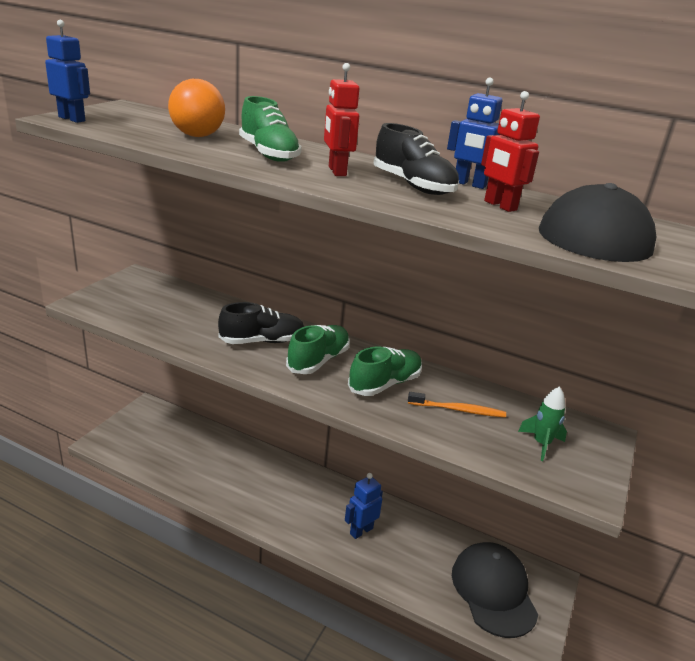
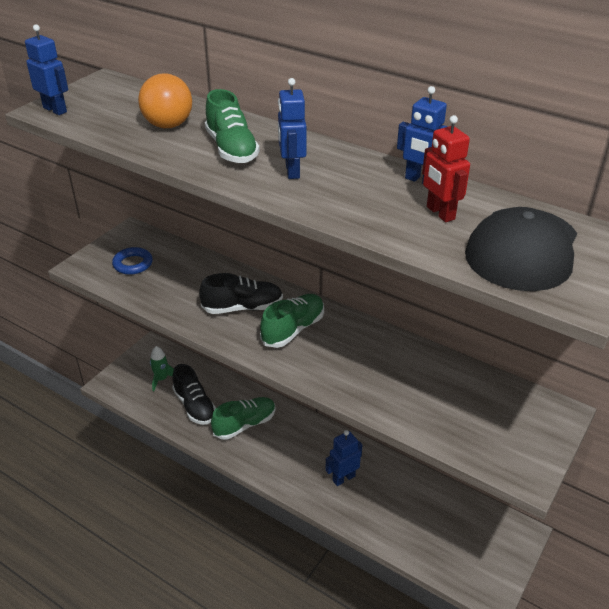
camera: 10 degrees right, 10 degrees up
(140, 302) = (133, 264): none -> blue ring
(336, 171) = (292, 171): red robot -> blue robot
(385, 384) = (353, 356): green shoe -> green shoe (245, 424)
(413, 186) = (362, 188): black shoe -> black shoe (194, 406)
(458, 410) = (419, 385): orange toothbrush -> none
(493, 591) = (462, 541): black cap -> none
(541, 444) = (492, 423): green rocket -> green rocket (161, 379)

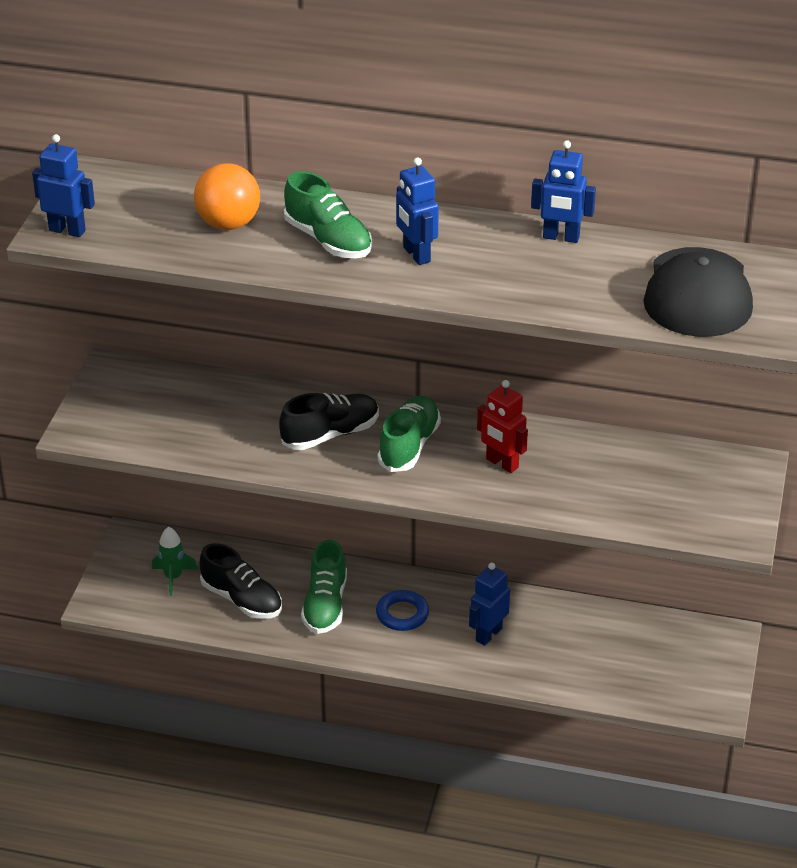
camera: 20 degrees left, 0 degrees up
(133, 264) = (147, 412): blue ring -> blue ring (402, 614)
(245, 424) = (325, 605): green shoe -> green shoe turned 150 degrees clockwise
(440, 213) = (600, 271): red robot -> red robot (501, 463)

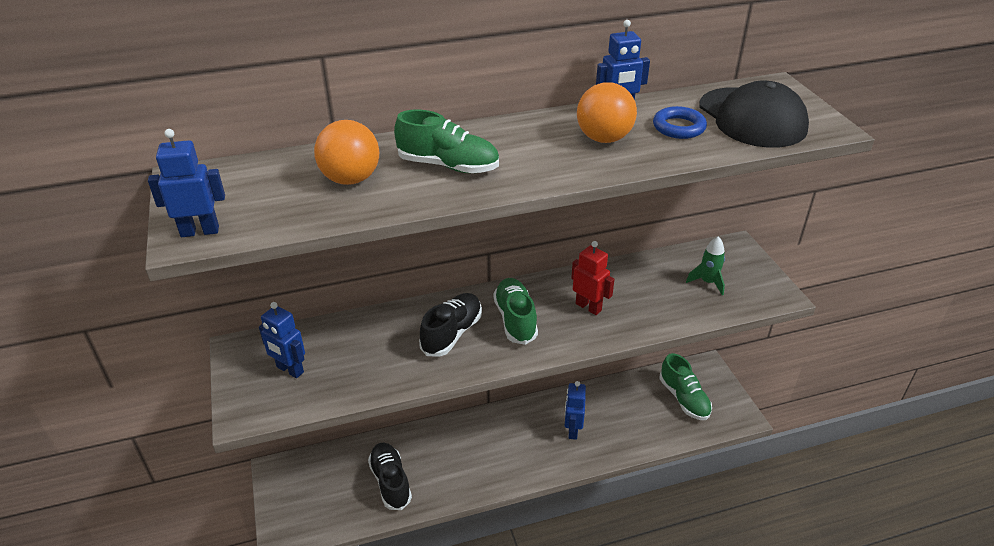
camera: 30 degrees left, 0 degrees up
(173, 577) = (328, 487): green rocket -> green rocket (707, 282)
(242, 600) = (390, 482): black shoe -> black shoe turned 120 degrees counterclockwise
(325, 605) = (452, 458): green shoe -> green shoe (684, 398)
(402, 614) = (508, 441): blue ring -> blue ring (679, 127)
(416, 255) = (529, 154): blue robot -> blue robot (290, 370)
(501, 463) = (588, 307): red robot -> red robot turned 150 degrees counterclockwise
(509, 263) = (604, 139): none -> orange ball

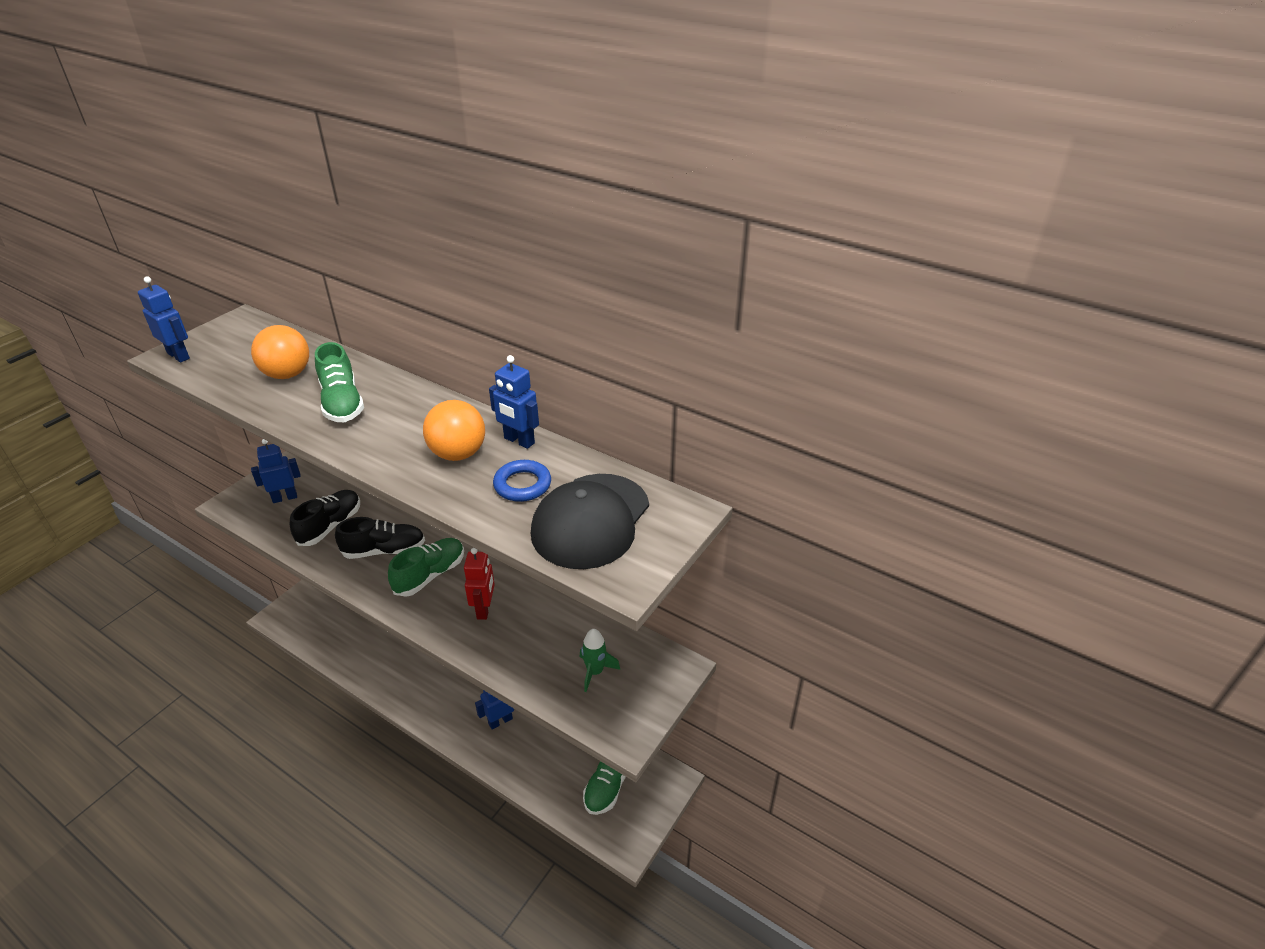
camera: 50 degrees right, 0 degrees up
(290, 370) = (285, 498): blue robot -> blue robot turned 75 degrees clockwise
(390, 482) = (361, 641): black shoe -> black shoe (330, 526)

